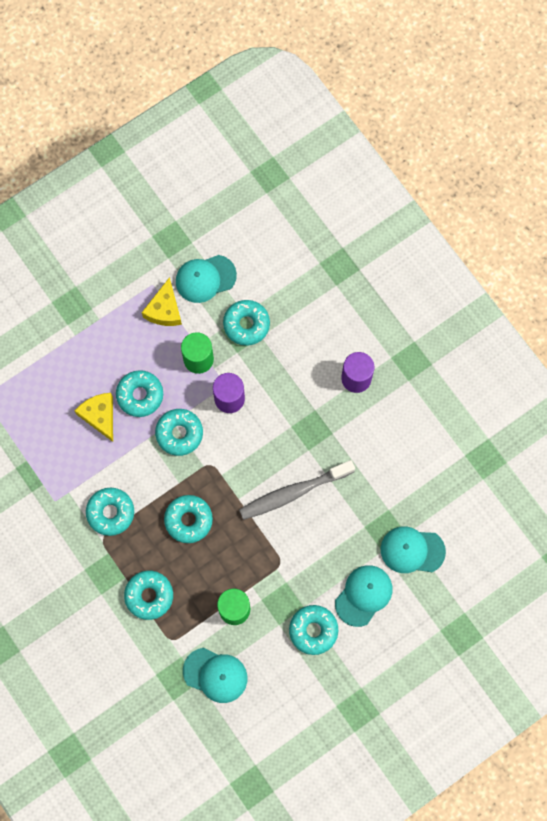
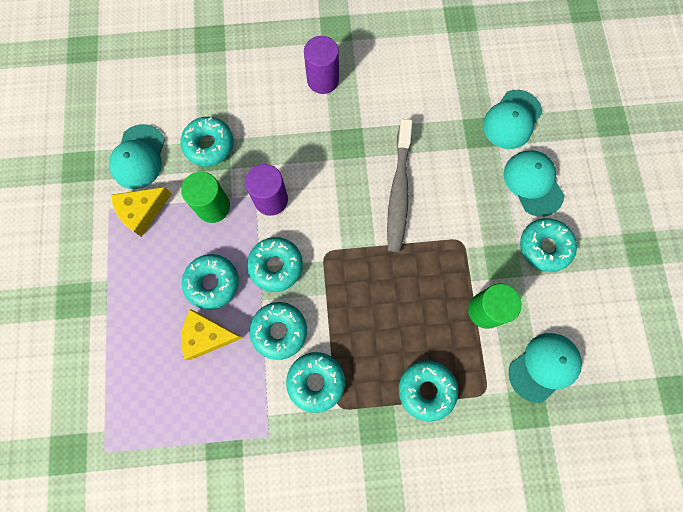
camera: 60 degrees left, 0 degrees up
(164, 309) = (142, 211): yellow cheese -> yellow cheese turned 105 degrees clockwise
(188, 520) = (369, 305): turquoise donut -> turquoise donut (279, 331)

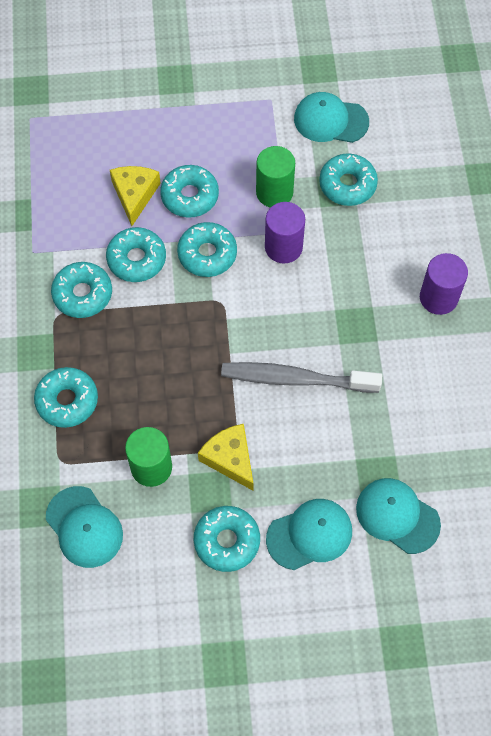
camera: 90 degrees right, 10 degrees down
(142, 211) = (268, 128): yellow cheese -> yellow cheese (230, 458)

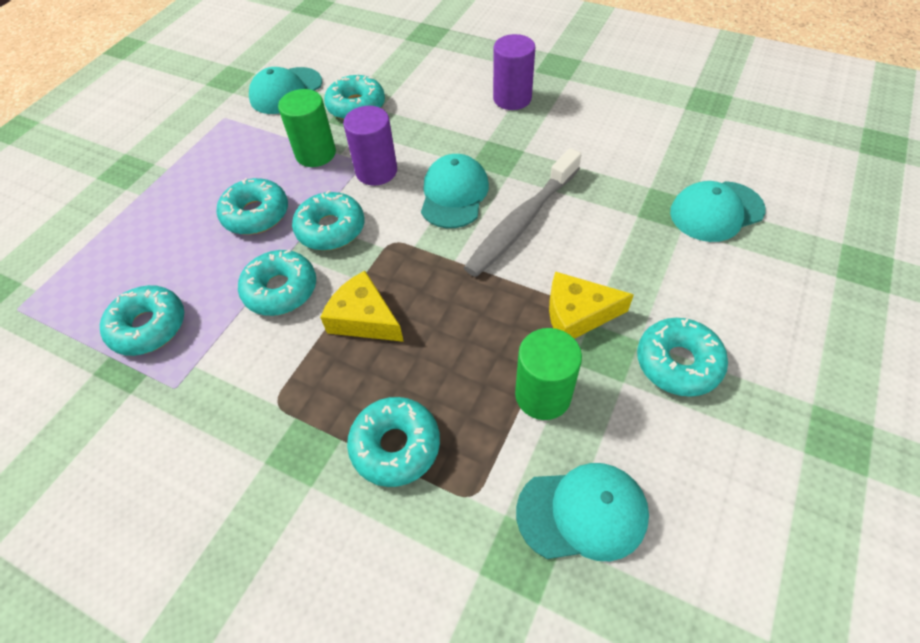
camera: 55 degrees left, 10 degrees down
(83, 294) = (274, 361): turquoise donut -> turquoise donut (149, 327)
(135, 195) = (208, 257): yellow cheese -> yellow cheese (364, 318)
(309, 535) = (705, 286): turquoise cap -> turquoise cap (454, 194)

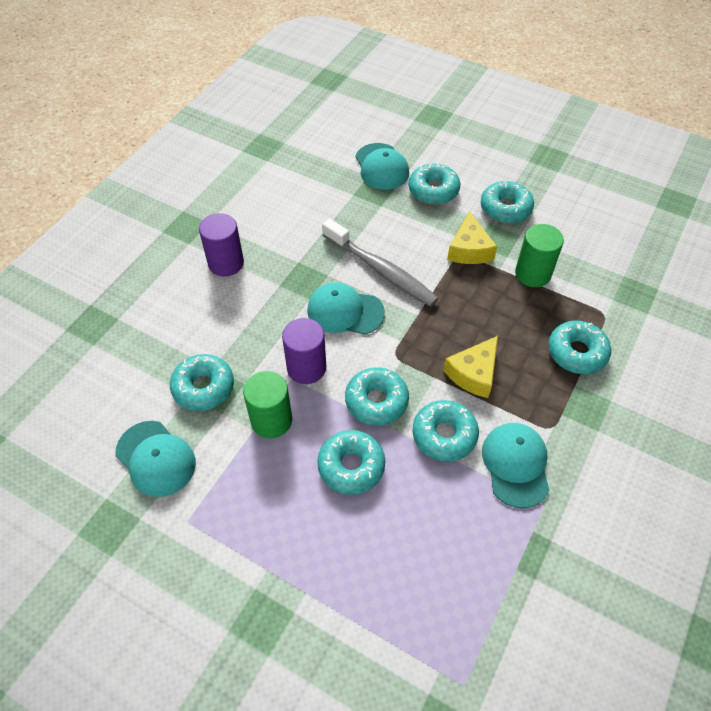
camera: 90 degrees left, 0 degrees up
(149, 327) = (484, 540): turquoise donut -> turquoise donut (433, 190)
(582, 513) = (606, 264): turquoise cap -> turquoise cap (516, 465)

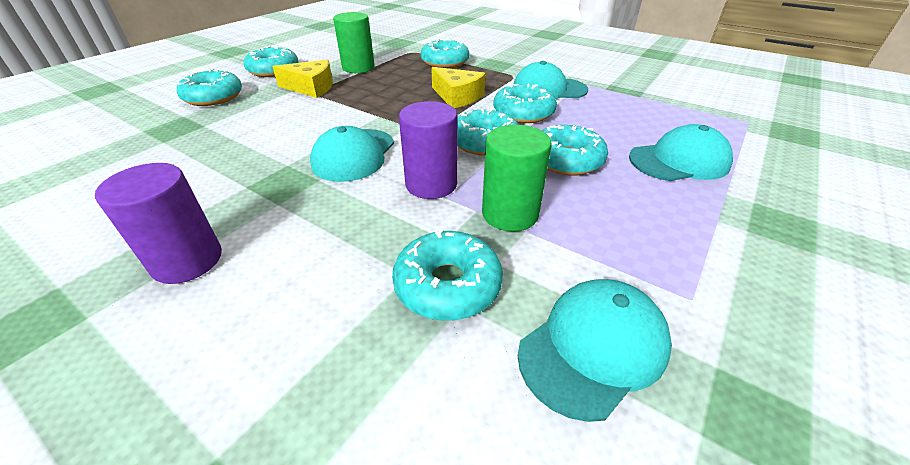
camera: 85 degrees left, 15 degrees down
(381, 167) = (138, 121): turquoise cap -> turquoise cap (679, 161)
(381, 271) = (306, 130): grey toothbrush -> none

